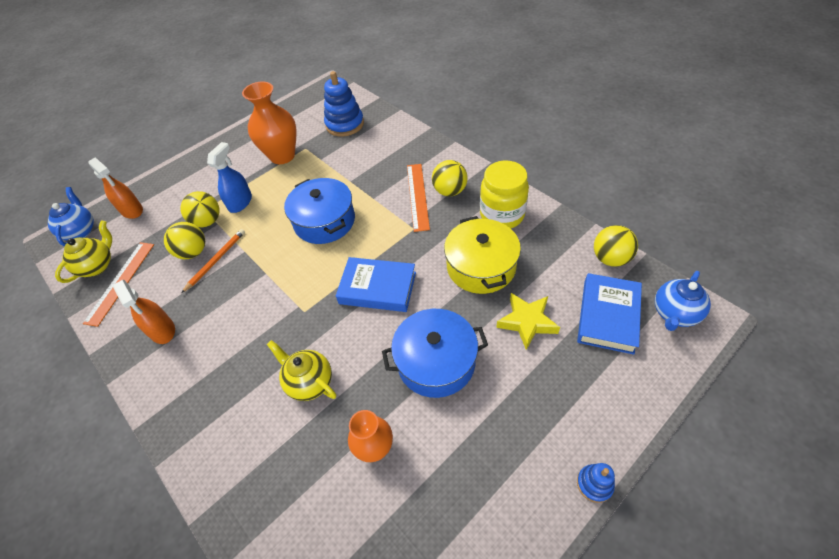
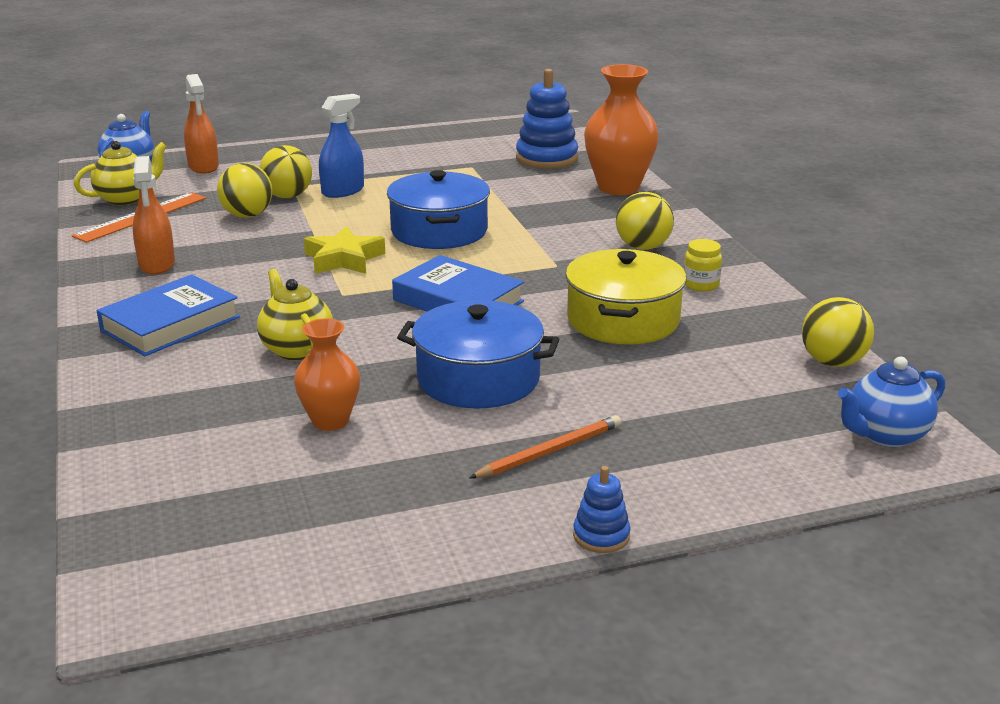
camera: 20 degrees right, 25 degrees down
(216, 260) = (269, 228): orange pencil -> orange pencil (549, 451)
(282, 156) = (434, 166): orange vase -> orange vase (618, 187)
(417, 196) = (590, 240): orange ruler -> none
(502, 215) = (701, 285): yellow jar -> yellow jar, size x0.49
(527, 322) = (643, 382): yellow star -> yellow star (344, 259)
(607, 316) = (773, 409): blue book -> blue book (170, 324)

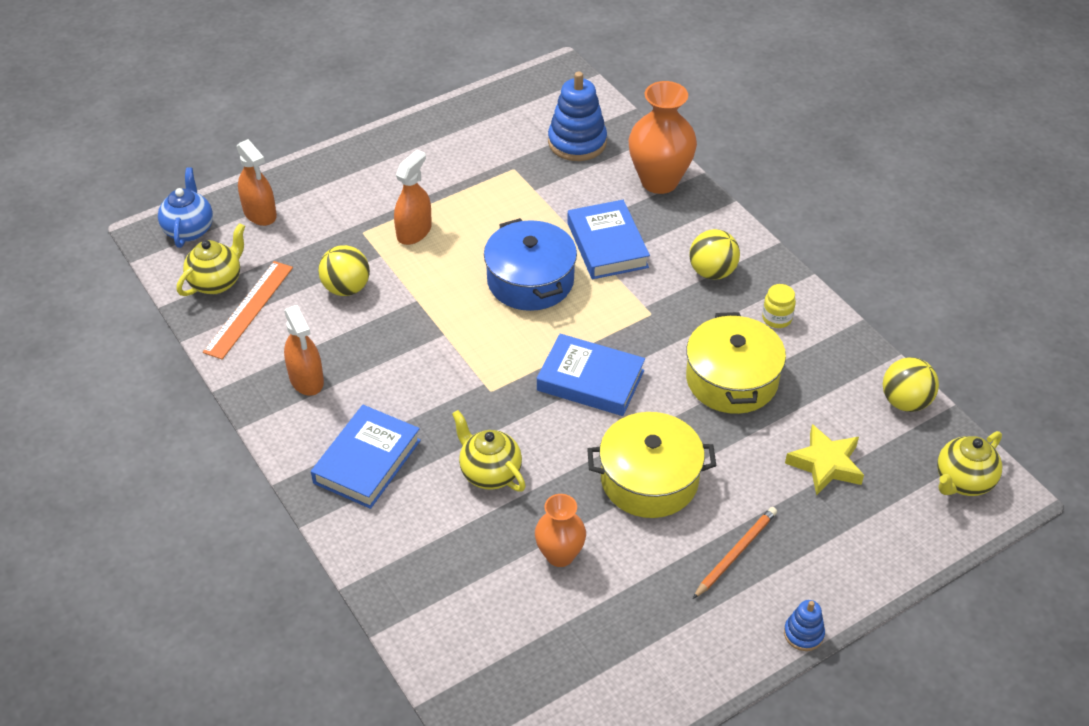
camera: 15 degrees left, 20 degrees up
(287, 196) = (367, 249): yellow ball -> none
(343, 191) = (414, 232): blue spray bottle -> orange spray bottle
(344, 259) = (467, 339): yellow star -> yellow star (825, 464)
(478, 379) = (649, 479): blue pot -> yellow pot
(537, 219) = (607, 245): none -> blue book
(885, 435) = (963, 481): blue teapot -> yellow teapot

